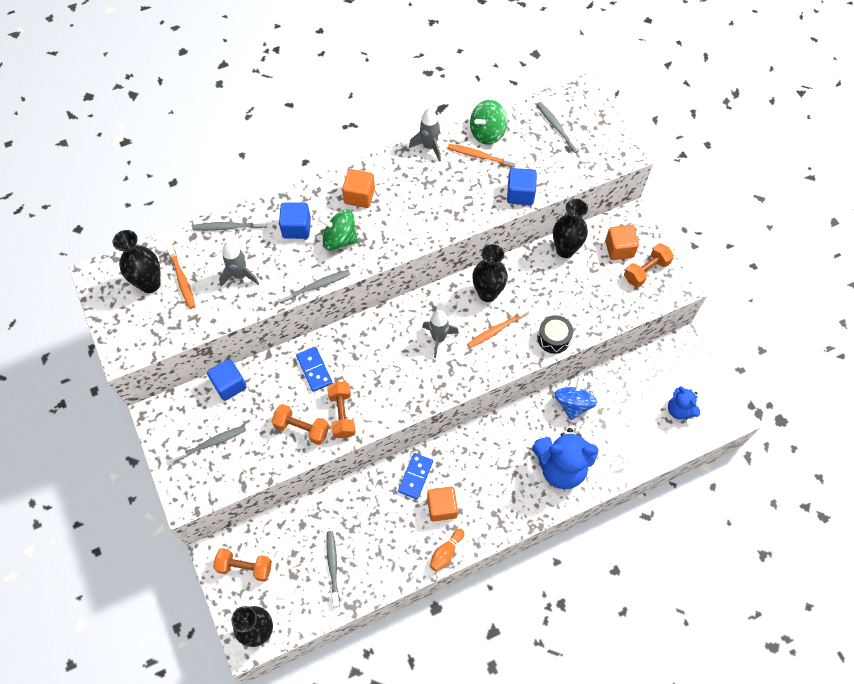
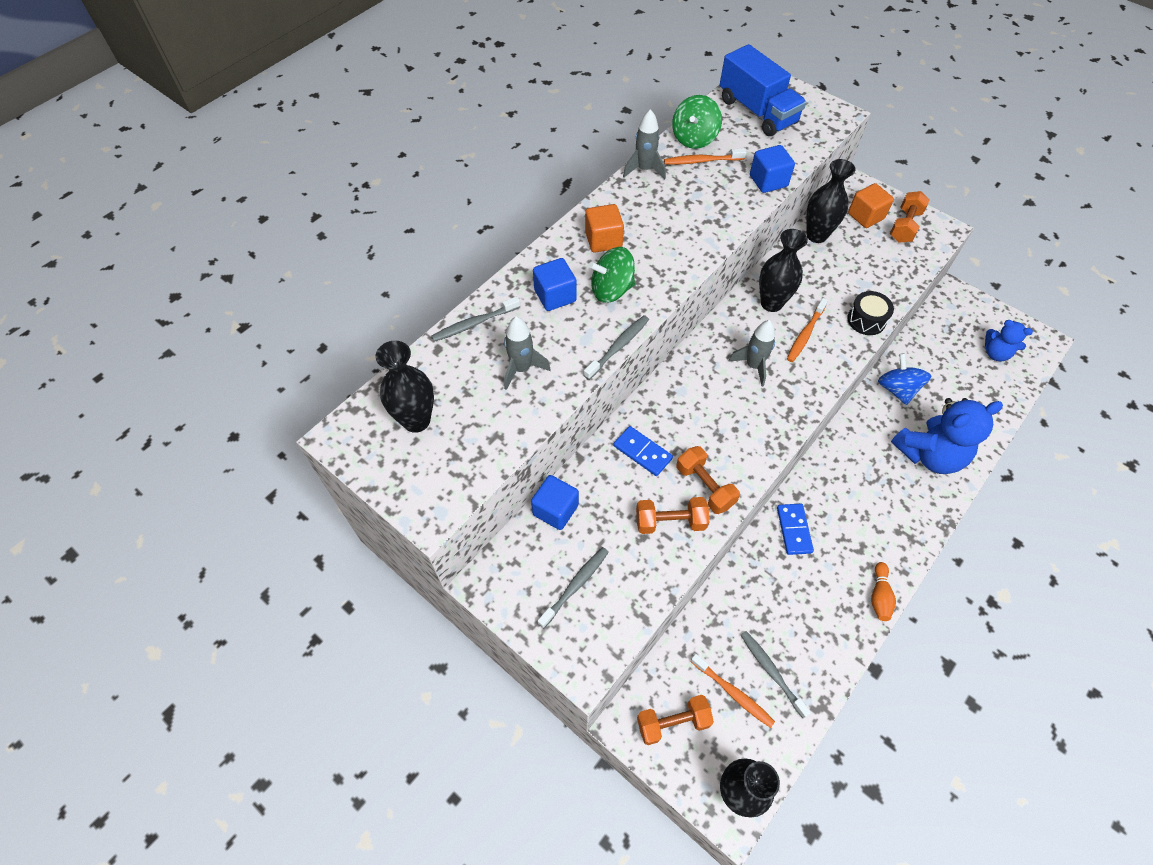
camera: 25 degrees left, 5 degrees down
(182, 279) = (453, 400): orange toothbrush -> orange toothbrush (733, 693)
(442, 507) = (842, 550): orange cube -> none
(556, 127) = (757, 111): grey toothbrush -> blue truck

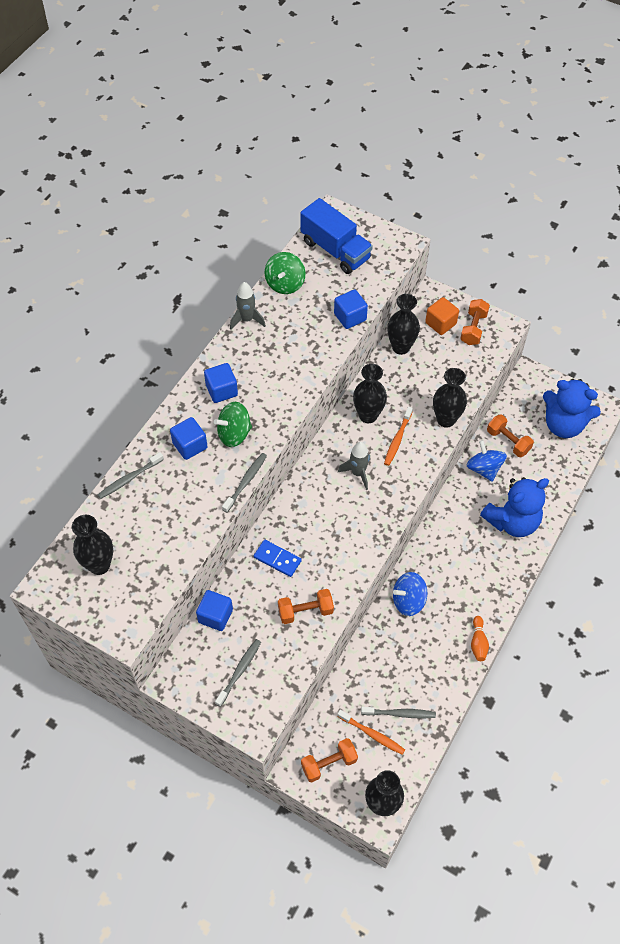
camera: 10 degrees left, 0 degrees up
(521, 369) = (173, 511): grey rocket -> none
(603, 240) = (221, 390): orange cube -> blue cube
(702, 161) = (294, 305): orange toothbrush -> none
(705, 486) = (329, 579): orange dumbbell -> orange dumbbell (508, 441)
(771, 672) = (400, 714): grey toothbrush -> grey toothbrush turned 135 degrees clockwise
(794, 530) = (408, 600): blue domino -> blue spinning top
(866, 320) = (446, 419): black drum -> black vase
(995, 353) = (563, 424): blue teddy bear -> blue teddy bear, size x1.80

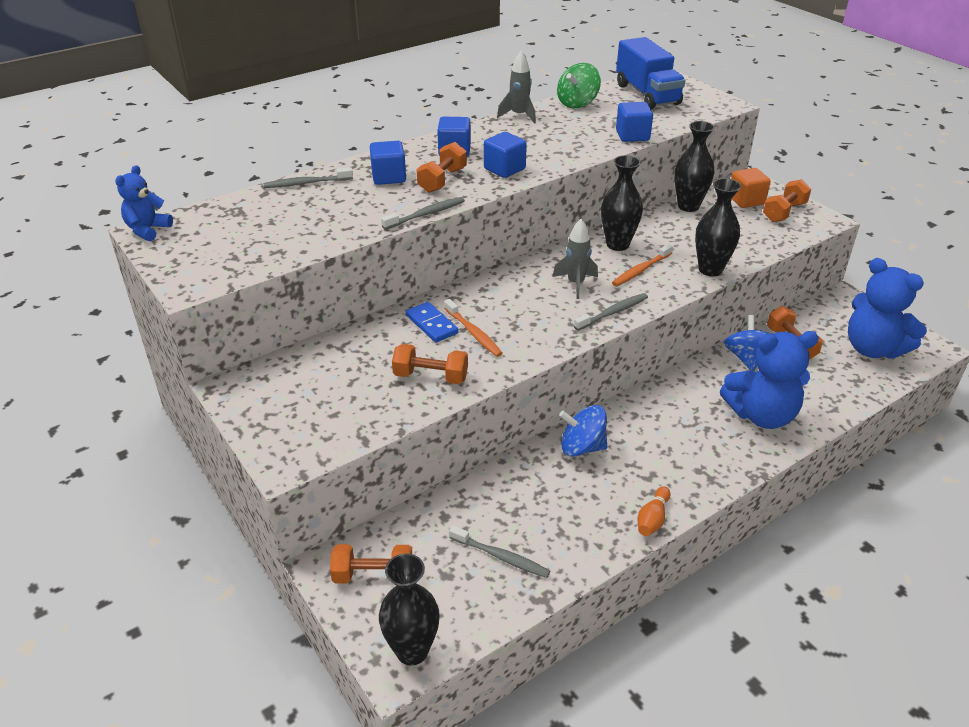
camera: 25 degrees right, 20 degrees down
(44, 585) = (147, 230): none -> blue teddy bear
(99, 565) = (216, 231): black vase -> none
(215, 616) = (324, 349): blue cube -> blue cube (504, 169)
(234, 434) = (442, 180): green spinning top -> orange dumbbell
(239, 671) = (311, 404): grey toothbrush -> grey toothbrush (613, 312)
(372, 734) = (450, 565): orange toothbrush -> orange toothbrush (473, 333)

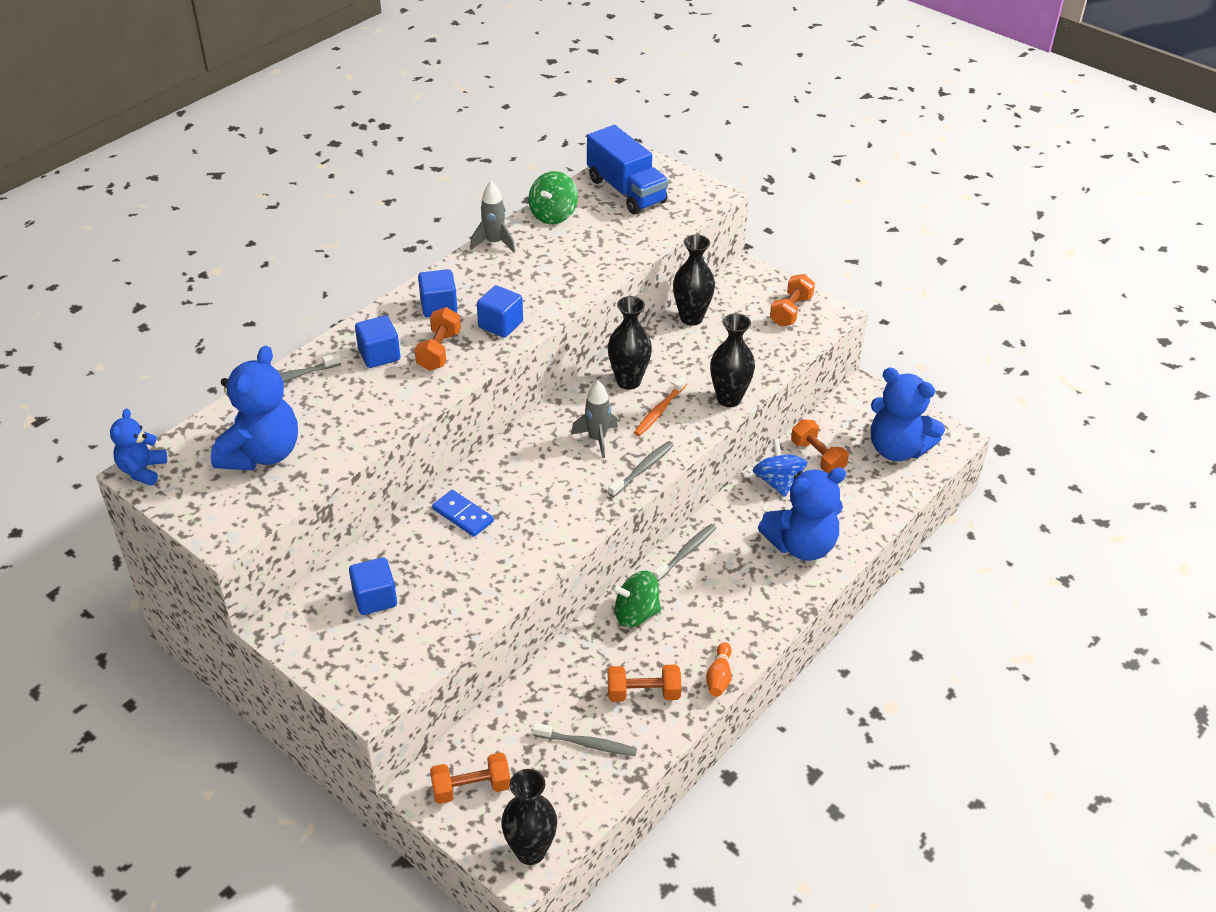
camera: 15 degrees left, 5 degrees up
(254, 232) = (262, 454): none -> blue teddy bear
(426, 214) = (436, 400): grey toothbrush -> grey toothbrush (686, 552)
(431, 377) = (481, 577): orange dumbbell -> orange dumbbell (643, 693)
(473, 333) = (509, 518): orange toothbrush -> none
(582, 447) = (636, 614): blue spinning top -> green spinning top
(632, 135) = (624, 256): blue cube -> blue cube (375, 598)
(746, 200) = (749, 301): orange cube -> none

